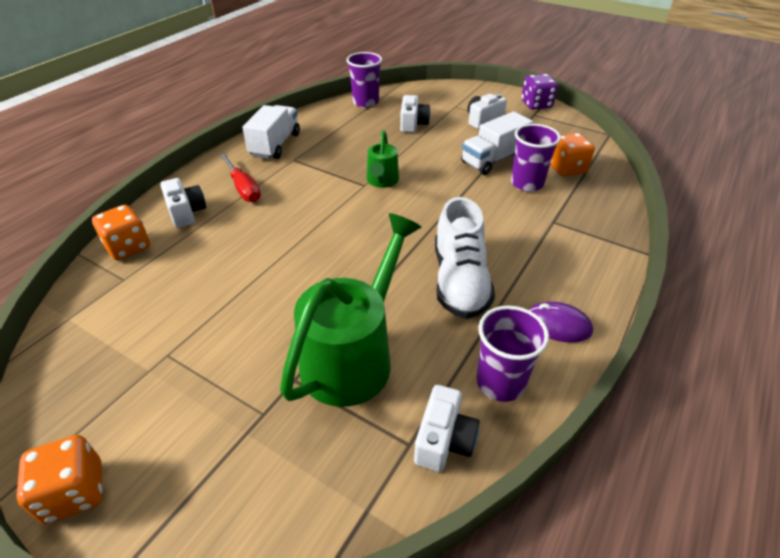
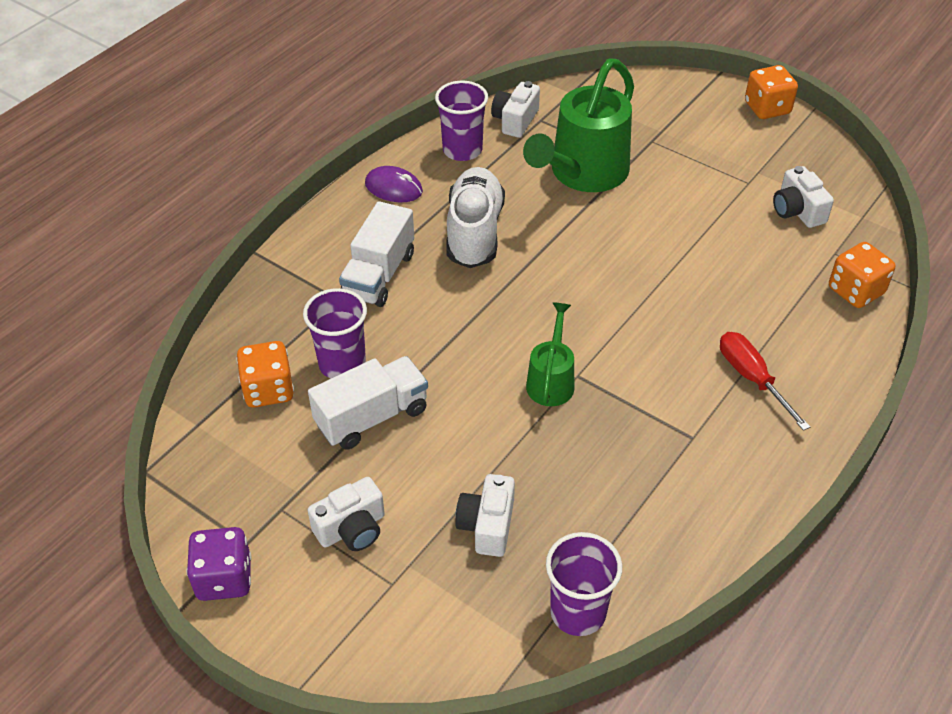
camera: 175 degrees left, 5 degrees up
(186, 212) = (813, 339): white camera -> white camera (797, 211)
(275, 145) = (732, 477): white truck -> white truck (379, 275)

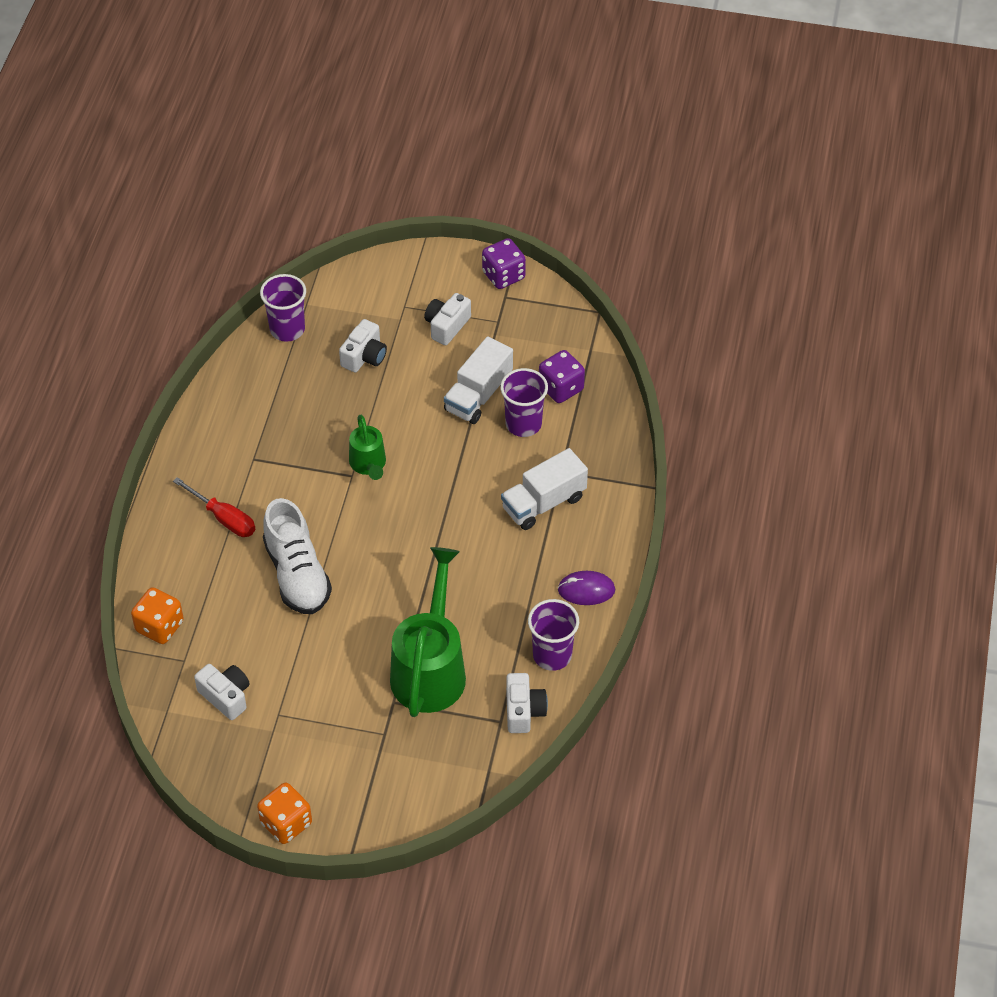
camera: 155 degrees right, 5 degrees up
(268, 390) = (561, 388): orange dice -> purple dice
(379, 275) = (544, 503): white truck -> white truck turned 120 degrees counterclockwise
(474, 232) = (492, 570): white shoe -> white shoe (297, 574)
(487, 525) = (364, 356): white camera -> white camera turned 45 degrees clockwise

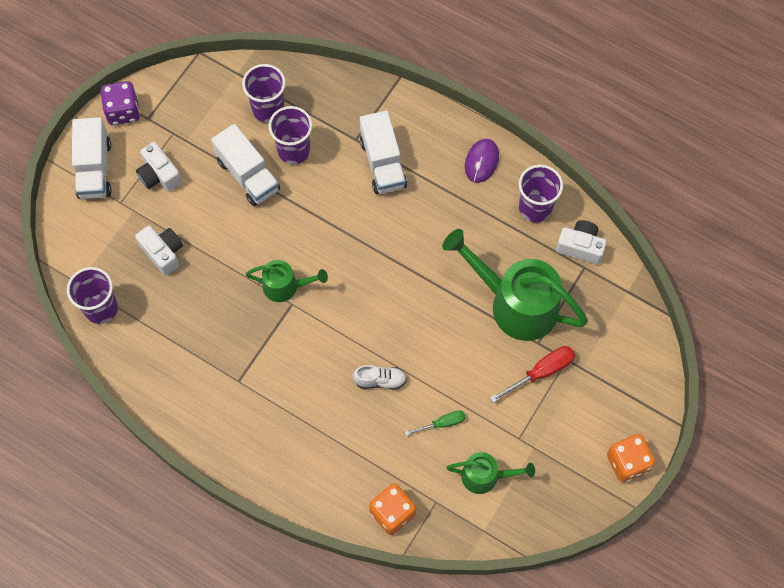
camera: 70 degrees left, 15 degrees up
(224, 518) = (295, 425): red screwdriver -> red screwdriver (541, 372)
(226, 696) = (486, 476): white camera -> green watering can
(270, 641) = (442, 423): none -> green screwdriver
(297, 574) = (380, 380): white shoe -> white shoe, size x0.49
(431, 275) = (94, 169): none -> white truck
(561, 388) = (268, 109): purple dice -> purple cup

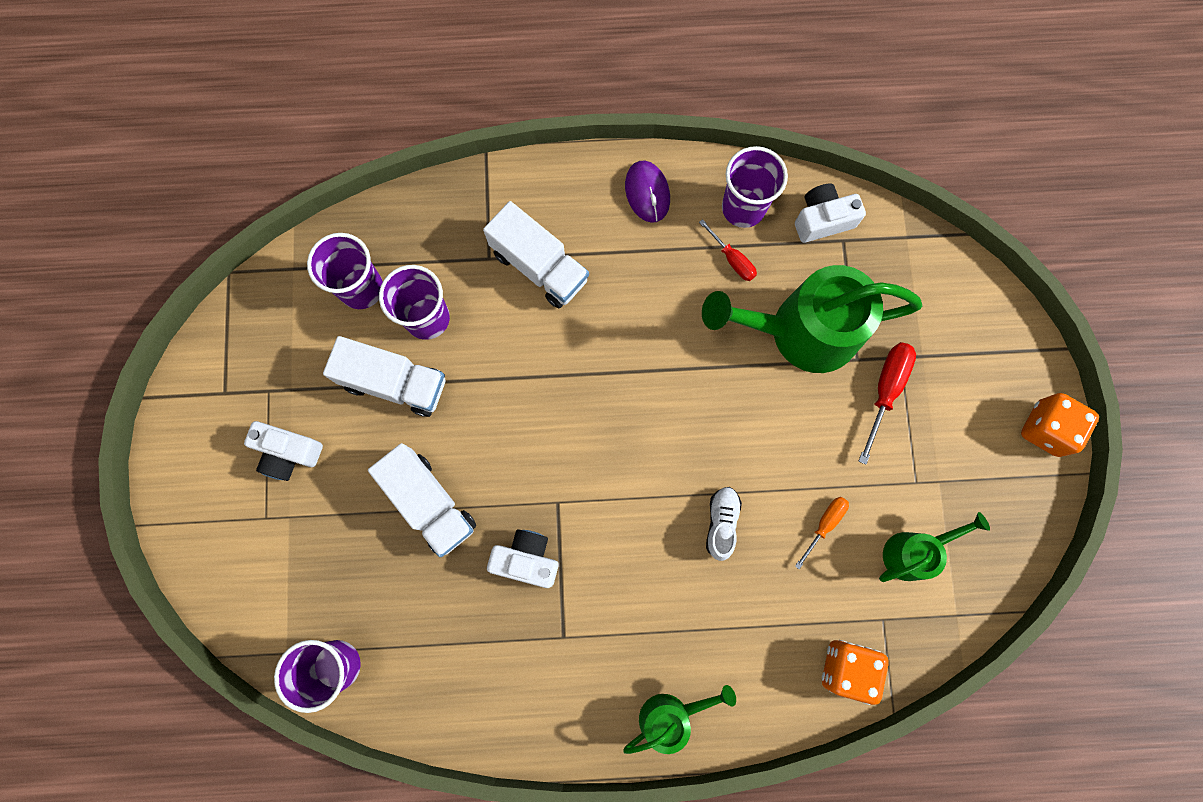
camera: 35 degrees left, 10 degrees up
(94, 169) = (204, 498): white truck -> white truck (430, 503)
(123, 111) = (187, 404): purple dice -> none
(163, 253) = (362, 545): white camera -> white camera (526, 559)
(286, 286) = (536, 486): green watering can -> green watering can (672, 715)
(380, 380) = (721, 523): white shoe -> white shoe turned 45 degrees counterclockwise
(442, 423) = (824, 524): green screwdriver -> orange screwdriver
(504, 234) = (732, 259): none -> red screwdriver

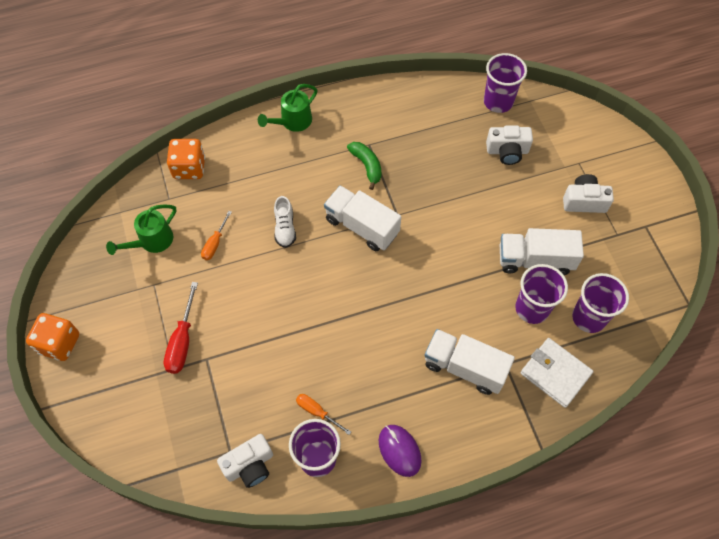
camera: 165 degrees right, 15 degrees down
(430, 503) = (479, 195): white truck -> white truck (362, 226)
(434, 232) = (555, 373): none -> white wallet
(526, 559) = (406, 179): white camera -> white camera (507, 151)
(577, 598) = (367, 166): none -> green banana
(732, 259) = (317, 412): red screwdriver -> orange screwdriver
(800, 332) = (253, 368): green watering can -> none

